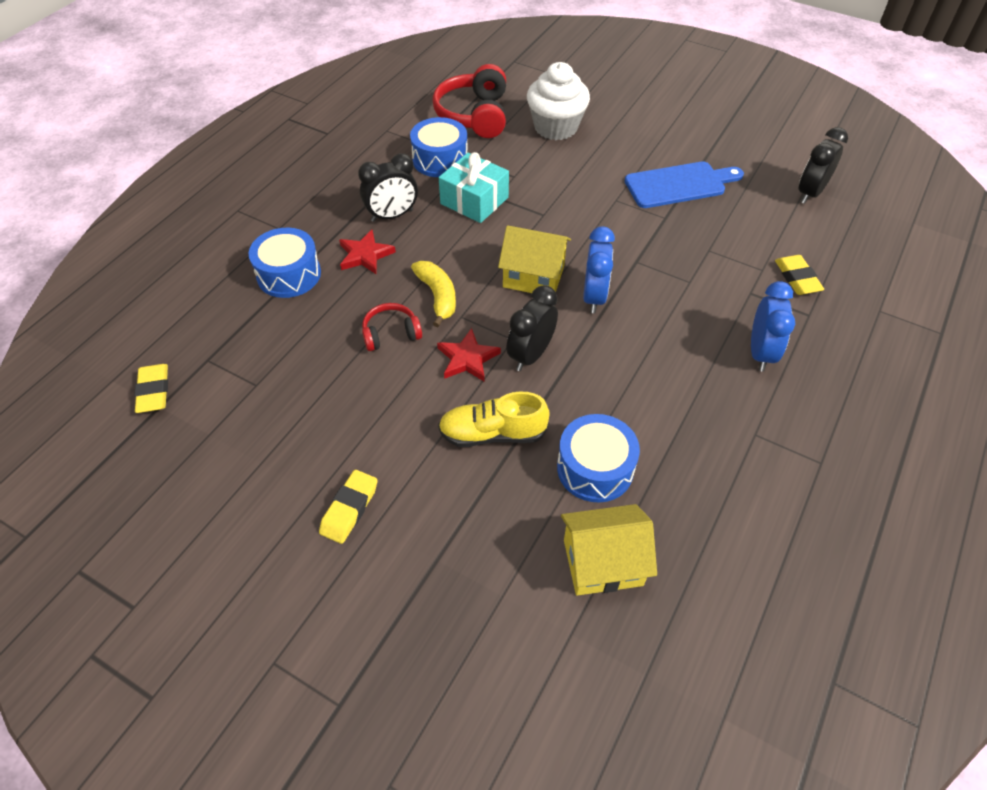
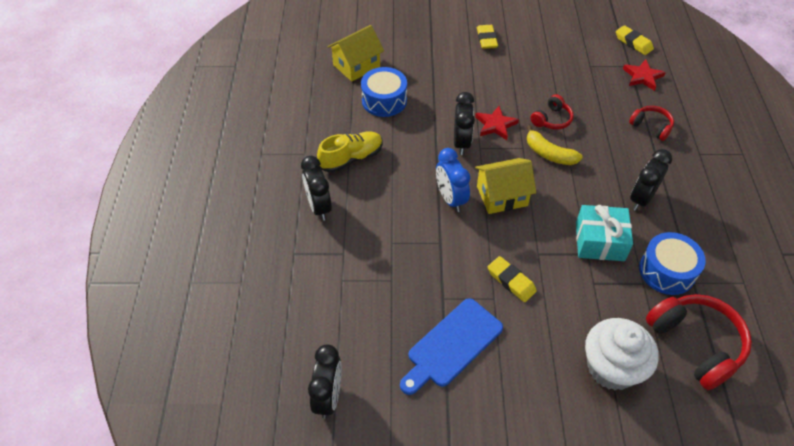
camera: 150 degrees right, 0 degrees up
(289, 274) = (651, 127): blue drum -> red headphones
(365, 255) = (623, 160): red star -> red star (642, 77)
(492, 434) = (448, 94): yellow shoe -> yellow shoe (351, 158)
(760, 353) = (319, 207): blue clock -> black clock
(797, 278) = (312, 284): yellow eraser -> yellow eraser (511, 281)

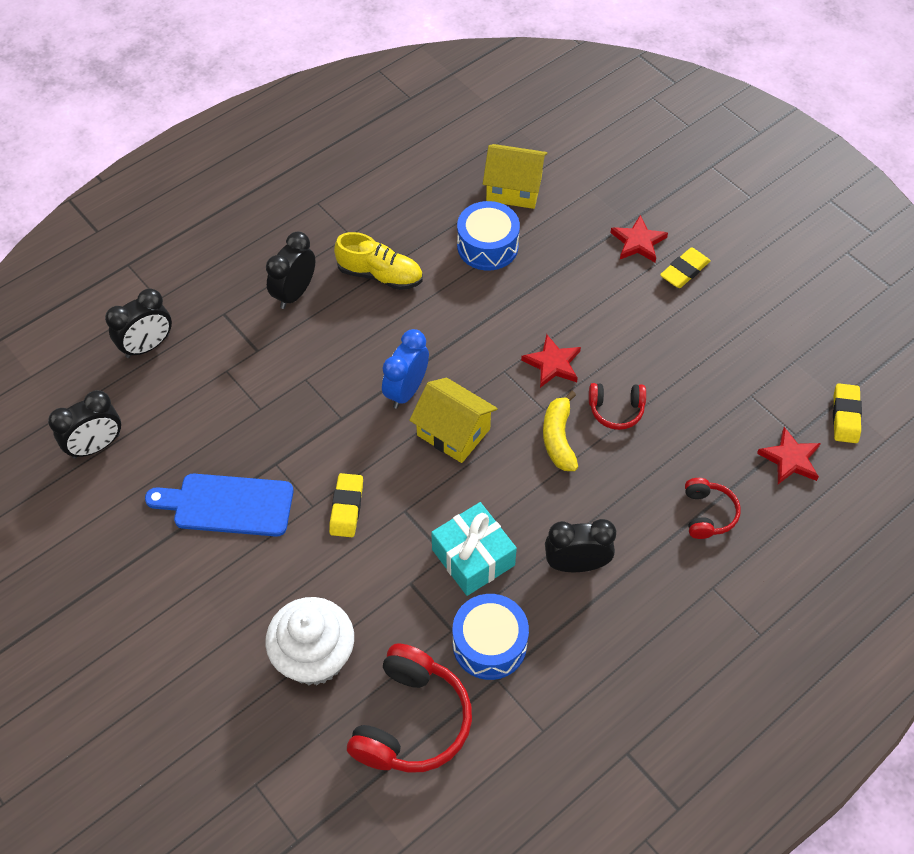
camera: 50 degrees right, 5 degrees up
(449, 43) = (638, 242): none -> red star
(461, 143) = (494, 350): black clock -> black clock (147, 346)

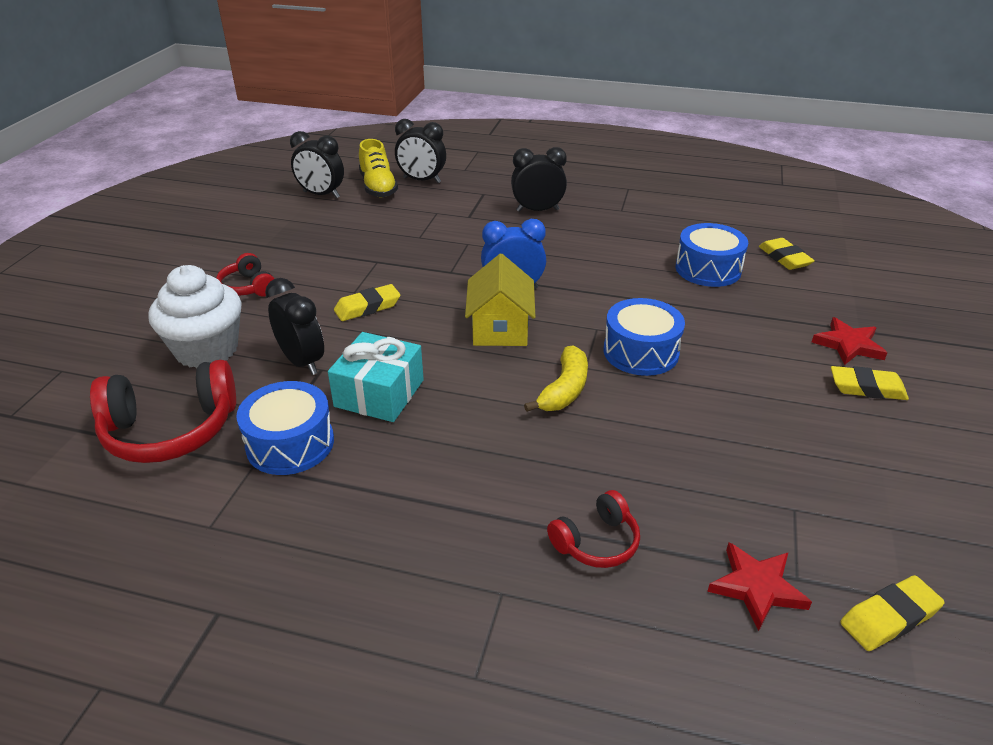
camera: 55 degrees right, 20 degrees down
(227, 505) = (320, 257): blue cutting board -> none
(380, 275) = (604, 235): yellow shoe -> yellow shoe (378, 187)
(514, 189) = (784, 258): yellow house -> yellow eraser
(553, 364) = (641, 352): red star -> blue drum
(558, 438) = (564, 390): yellow banana -> yellow banana turned 150 degrees clockwise
(576, 564) = (432, 464): black clock -> black clock (302, 362)
(616, 410) = (642, 413): red headphones -> red headphones (248, 287)

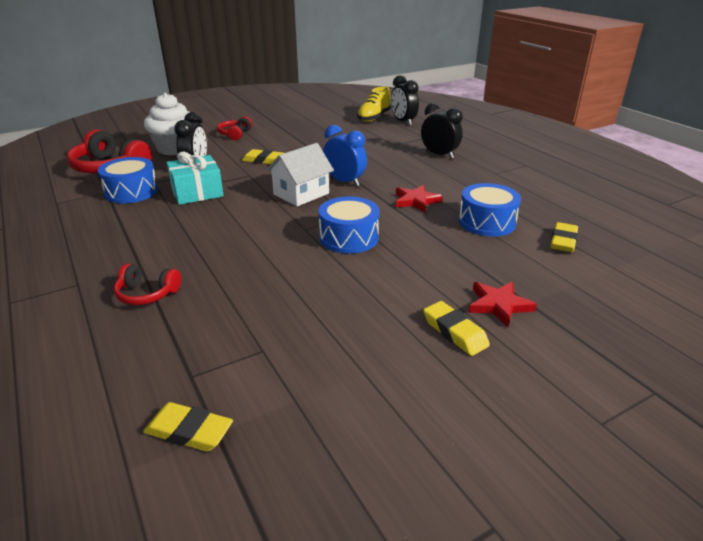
camera: 45 degrees right, 5 degrees down
(321, 195) = (340, 112): black clock -> none
(500, 328) = (301, 194): yellow house -> white house
(564, 390) = (272, 232): yellow banana -> none
(756, 587) = (164, 363): red star -> red star (416, 201)

